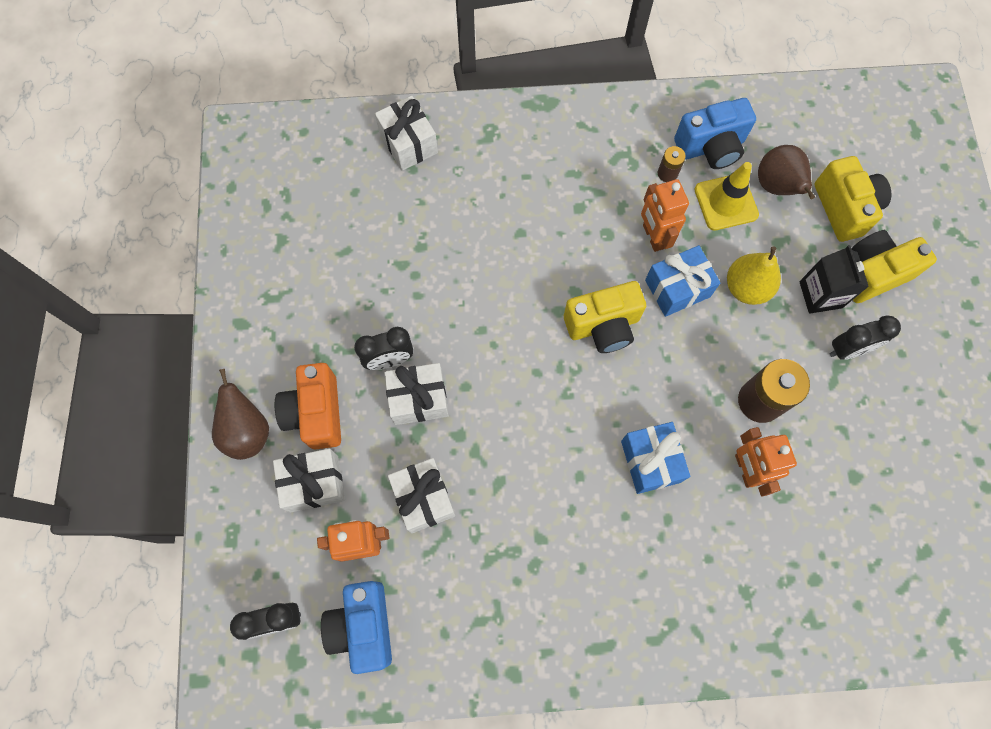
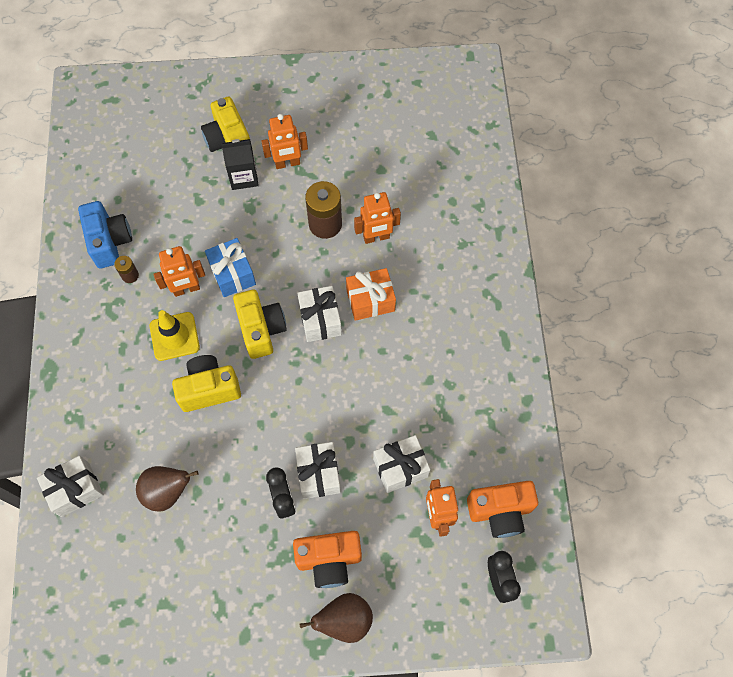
camera: 90 degrees left, 5 degrees down
(314, 483) = (389, 558): white gift -> white gift (320, 320)
(363, 626) = (500, 511): blue camera -> orange camera
(650, 461) = (370, 300): blue gift -> orange gift
(726, 202) = (161, 234): yellow traffic cone -> yellow traffic cone (174, 336)
(746, 287) = (235, 226): yellow pear -> none
(777, 187) = (150, 197): brown pear -> brown pear (167, 492)
(844, 208) = (174, 154): yellow camera -> yellow camera (209, 389)
(848, 349) = (287, 163): black clock -> orange robot

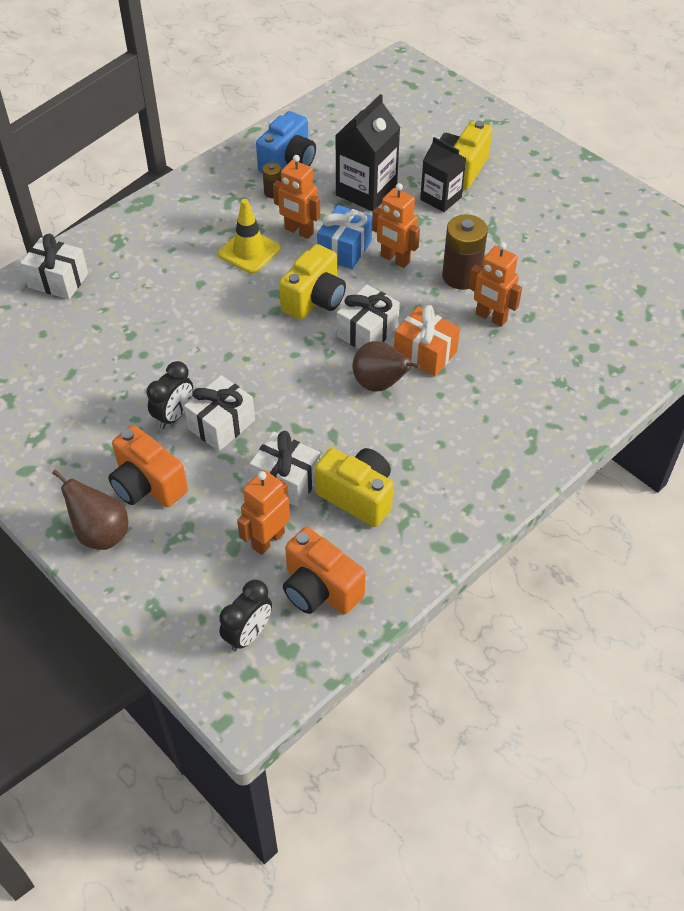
camera: 50 degrees right, 15 degrees down
(167, 492) = (109, 336): brown pear -> brown pear (380, 384)
(190, 216) = (366, 191): none -> black carton
(209, 389) = (225, 302): yellow camera -> yellow camera (357, 496)
(287, 163) = (487, 216): orange robot -> orange robot (395, 259)

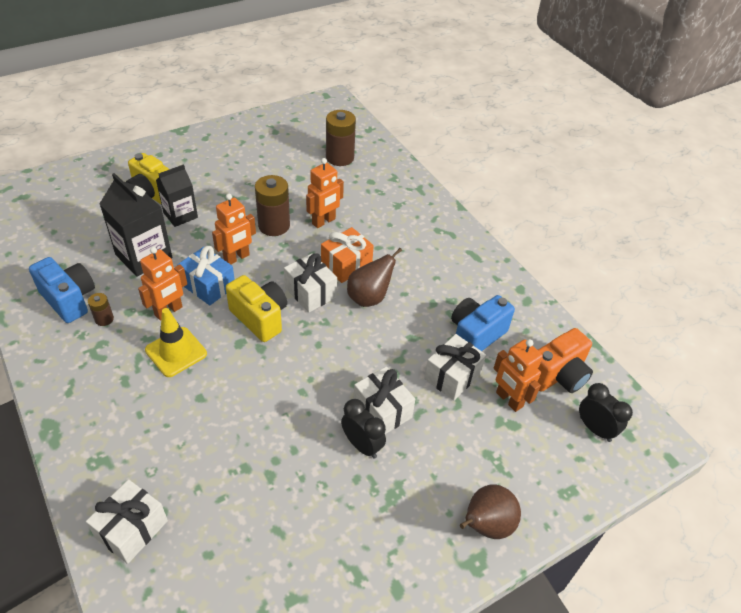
camera: 80 degrees left, 5 degrees down
(147, 485) = (437, 479): orange camera -> none
(357, 496) = (476, 335): yellow camera -> blue camera
(625, 306) = (340, 157): none -> brown battery

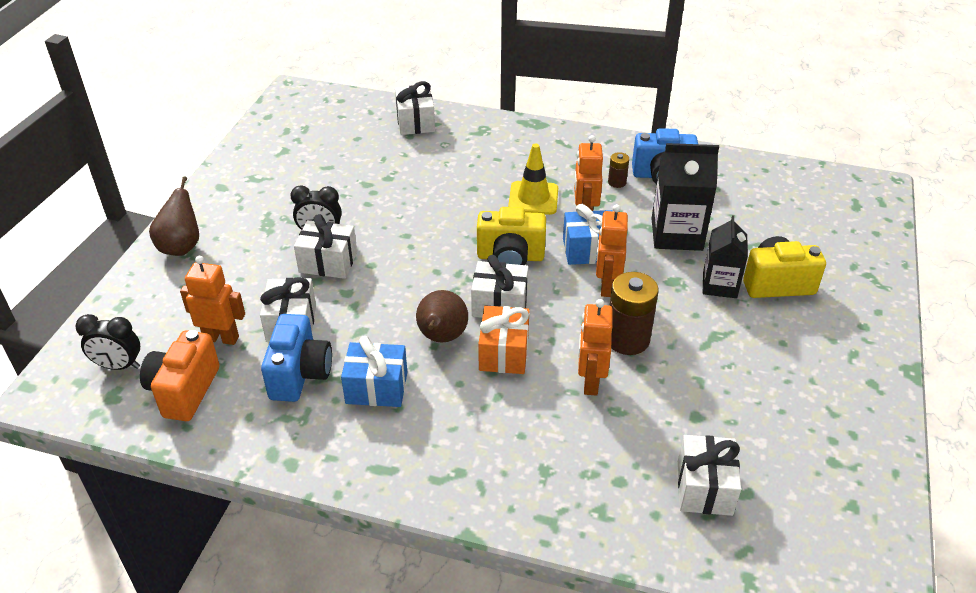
camera: 140 degrees right, 5 degrees down
(340, 157) = (704, 488): brown battery -> white gift
(437, 296) = (376, 388): none -> blue gift

